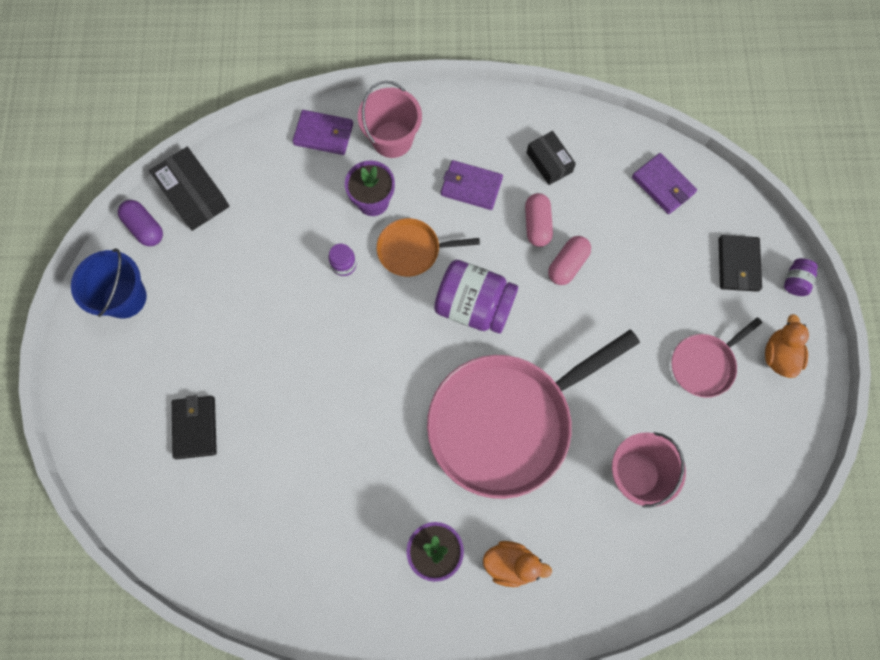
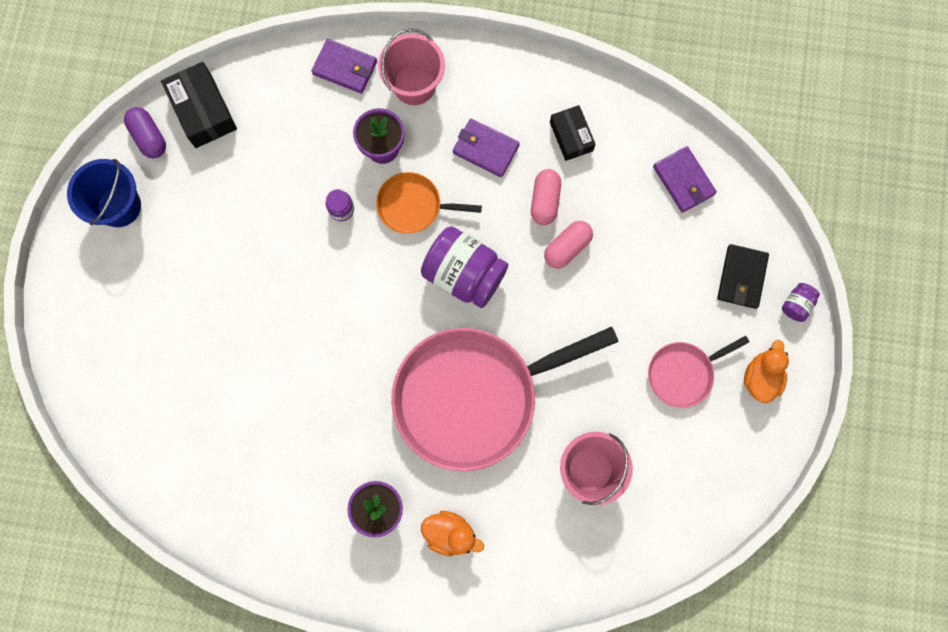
camera: 10 degrees right, 5 degrees up
(195, 427) = (169, 348): black wallet -> none

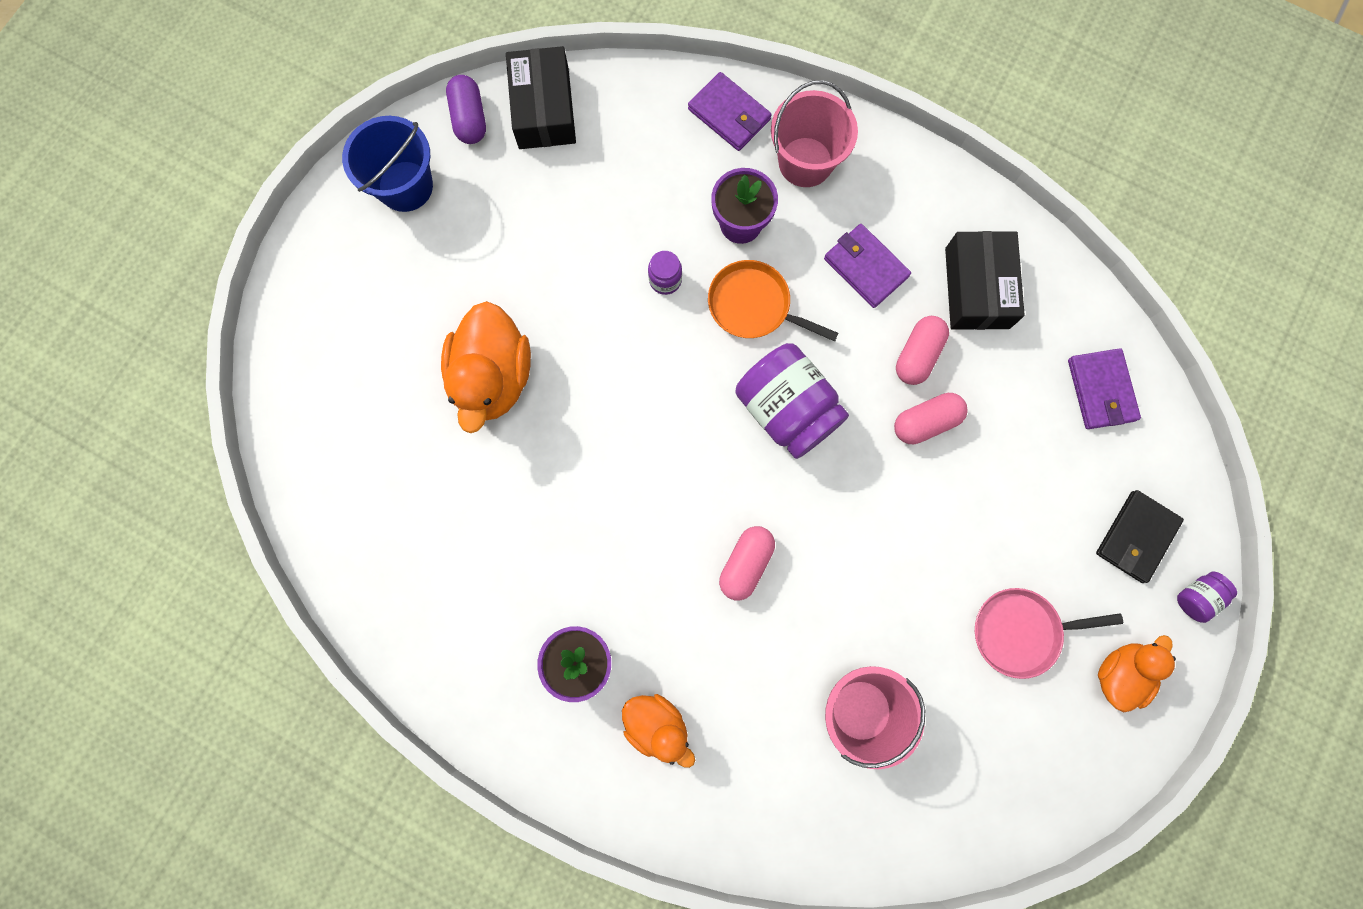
camera: 20 degrees right, 0 degrees up
(239, 327) = (493, 377): none -> orange duck
(473, 396) = (745, 564): pink pan -> pink capsule
(571, 136) = (977, 288): black box -> black box, size x1.52

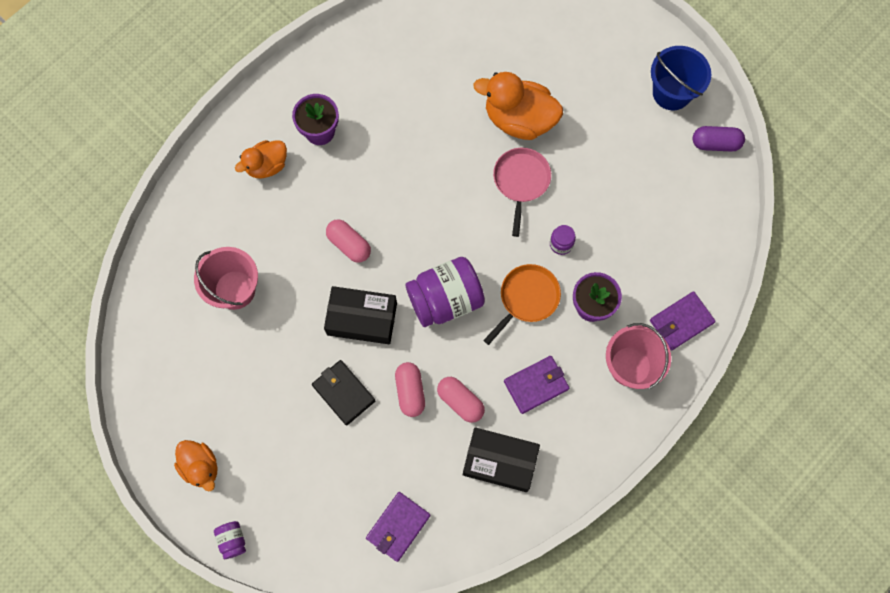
camera: 105 degrees right, 5 degrees down
(543, 109) = (713, 194): black box -> black box (362, 319)
(1020, 631) = (249, 409): pink pan -> pink pan (521, 181)
(1101, 390) = (398, 527): purple wallet -> purple wallet turned 60 degrees counterclockwise
(1136, 537) = (286, 513): black wallet -> black wallet (343, 393)

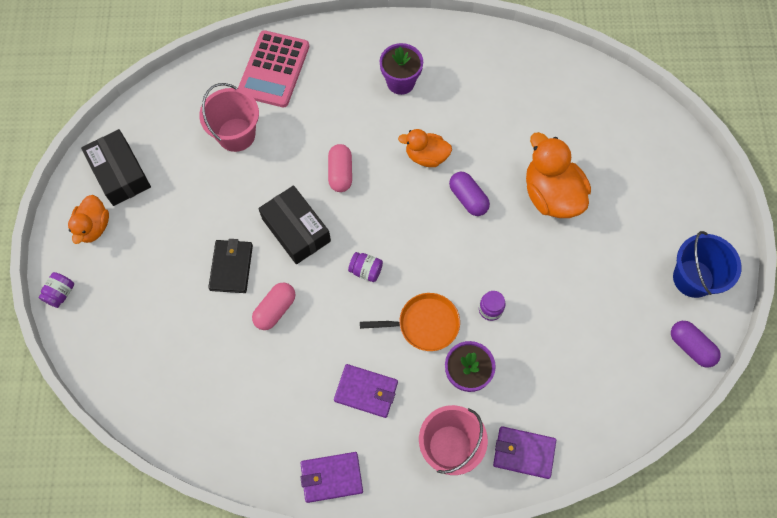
camera: 45 degrees right, 5 degrees down
(207, 210) = (274, 69): none -> pink calculator
(267, 166) = (342, 74): orange duck -> orange duck (426, 156)
(398, 527) = (169, 393): purple wallet -> purple wallet (331, 477)
(445, 300) = (366, 270): purple jar -> purple jar, size x0.45
(460, 401) = (301, 350): pink capsule -> none
(463, 177) = (468, 198): none -> purple capsule
(500, 461) = (283, 419): black box -> black box (120, 173)
(521, 181) = (507, 239): pink pan -> none

